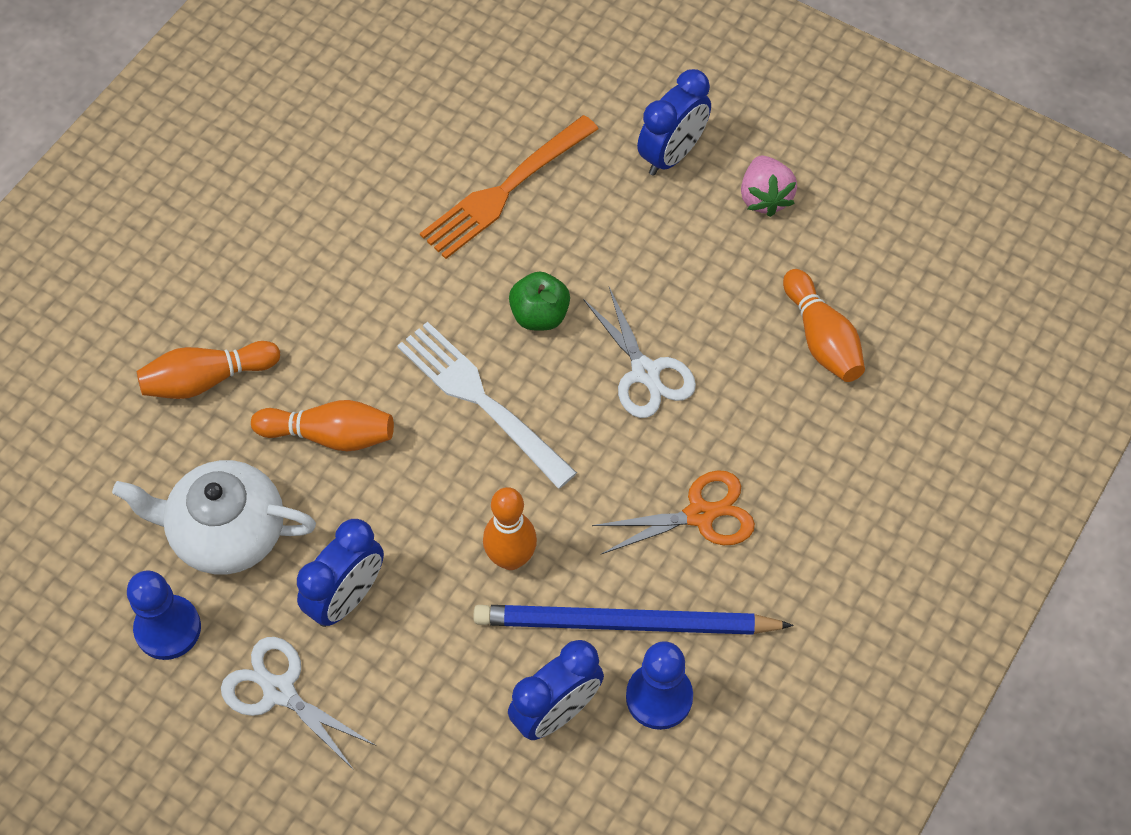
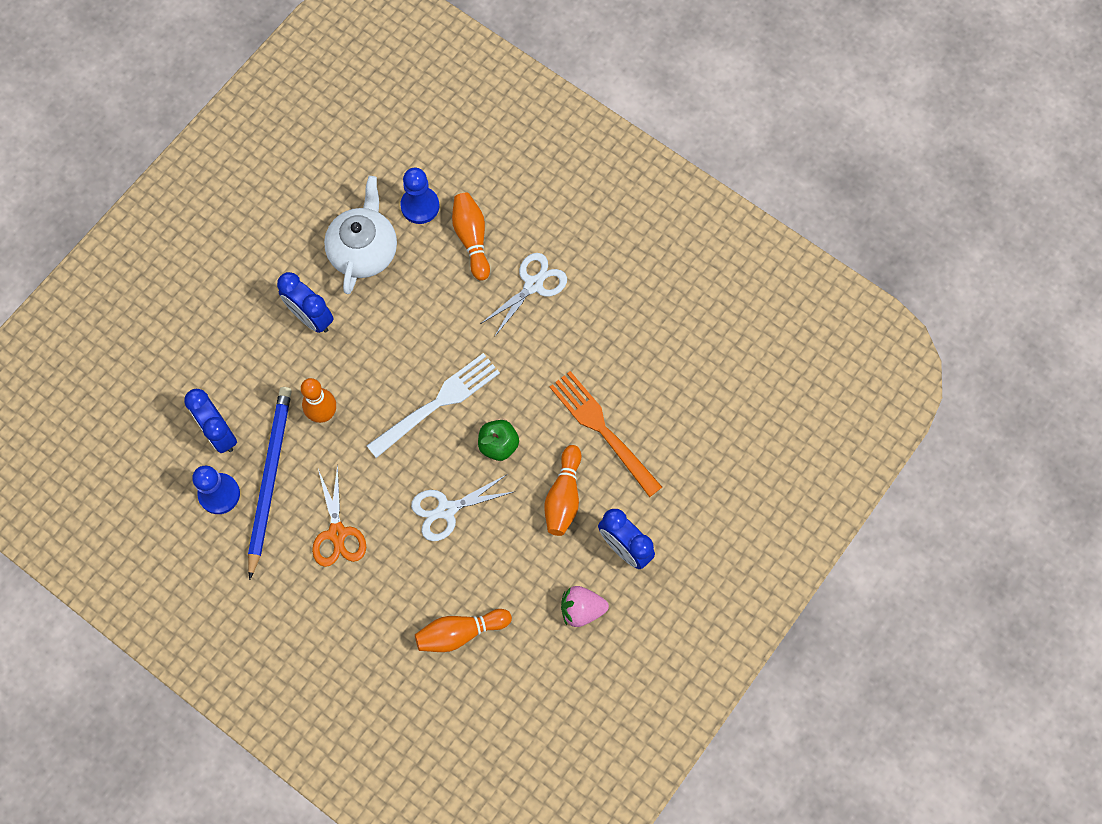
camera: 95 degrees right, 10 degrees up
(168, 628) = (306, 219): blue pawn -> blue pawn (420, 206)
(279, 691) = (257, 279): white scissors -> white scissors (533, 285)
(330, 435) = (423, 311): orange bowling pin -> orange bowling pin (563, 496)

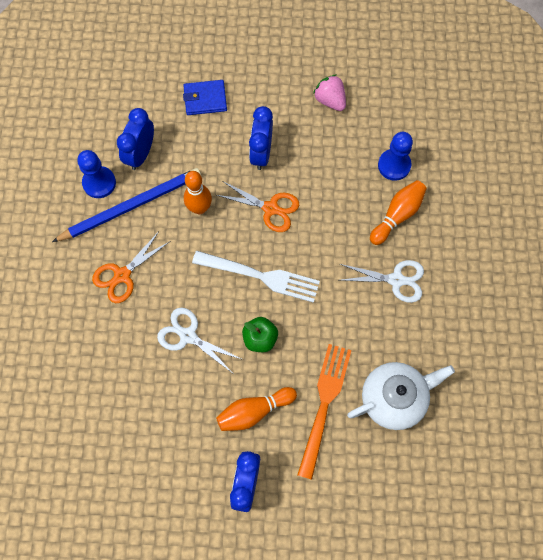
camera: 55 degrees right, 0 degrees up
(208, 331) = (205, 99): none -> blue wallet
(364, 250) = (334, 152): white teapot -> white teapot (394, 398)
(375, 348) = (270, 208): none -> orange scissors
(460, 632) = (105, 407): orange bowling pin -> none
(581, 609) = (178, 483): pink strawberry -> pink strawberry (330, 100)

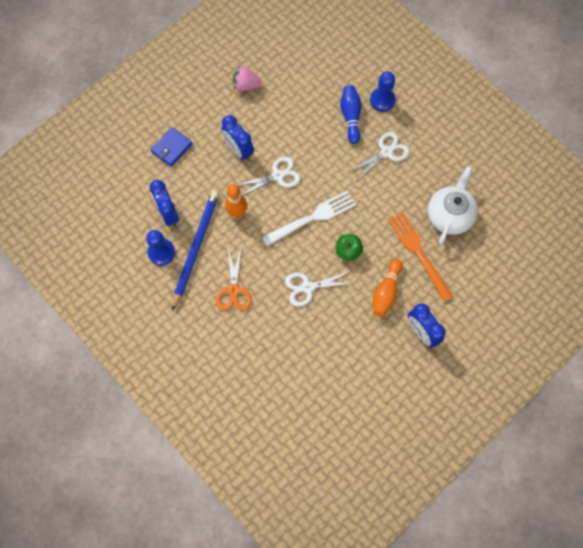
camera: 45 degrees left, 0 degrees up
(270, 208) = (277, 176): orange scissors -> white scissors
(394, 165) = (320, 91): blue pawn -> blue pawn (382, 100)
(397, 215) = (351, 117): orange bowling pin -> blue bowling pin

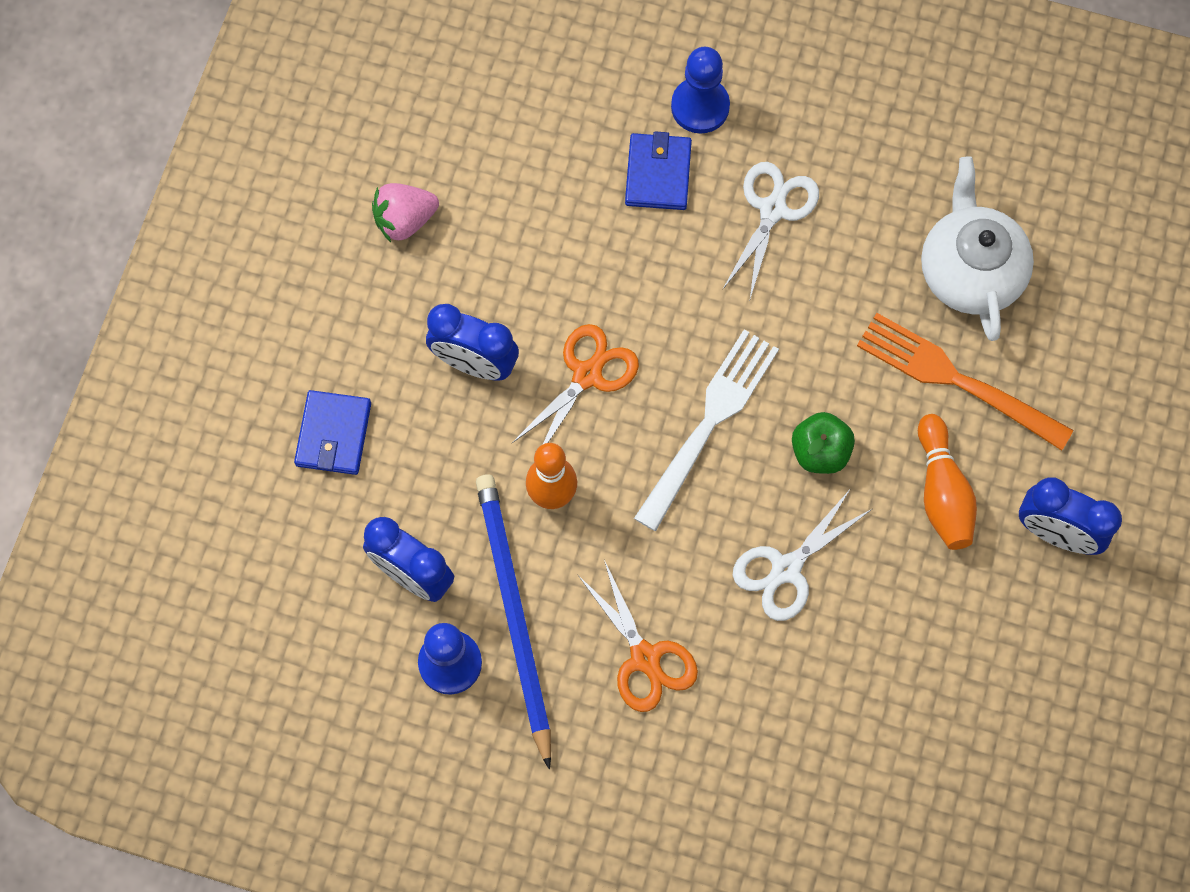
camera: 30 degrees left, 0 degrees up
(277, 176) = (587, 375): white scissors -> orange scissors
(351, 117) = (658, 174): blue bowling pin -> blue wallet

